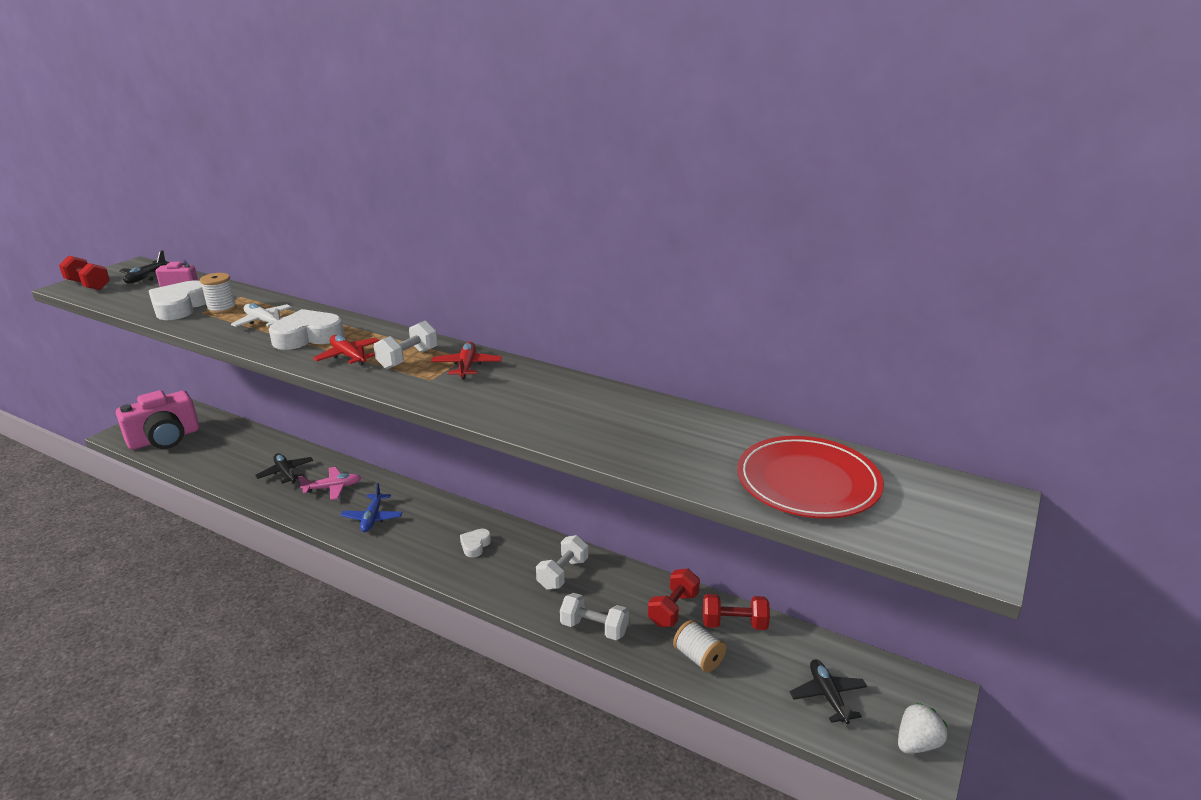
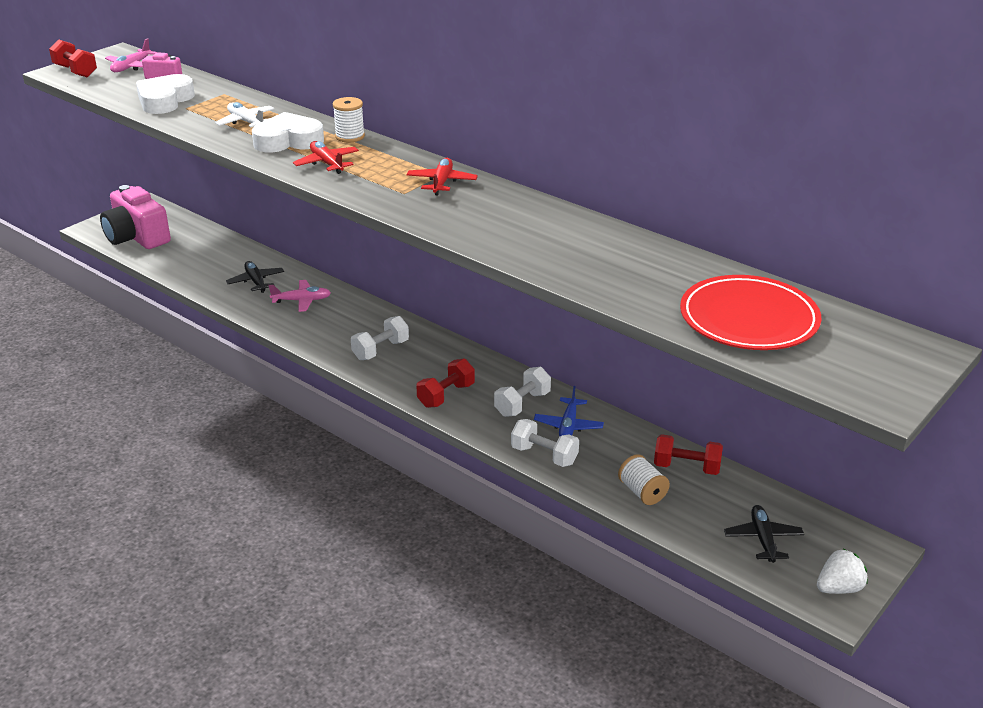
camera: 10 degrees right, 5 degrees up
(146, 278) = (131, 67): black plane -> pink plane
(164, 439) = (137, 237): pink camera -> pink camera turned 75 degrees clockwise
(222, 309) = (205, 105): white spool -> white spool (350, 136)
(372, 518) = (339, 333): blue plane -> blue plane (568, 426)
(408, 359) = (384, 170): white dumbbell -> white dumbbell (380, 350)
(475, 545) = (438, 369): white heart -> none
(673, 609) = (627, 448): red dumbbell -> red dumbbell (446, 395)

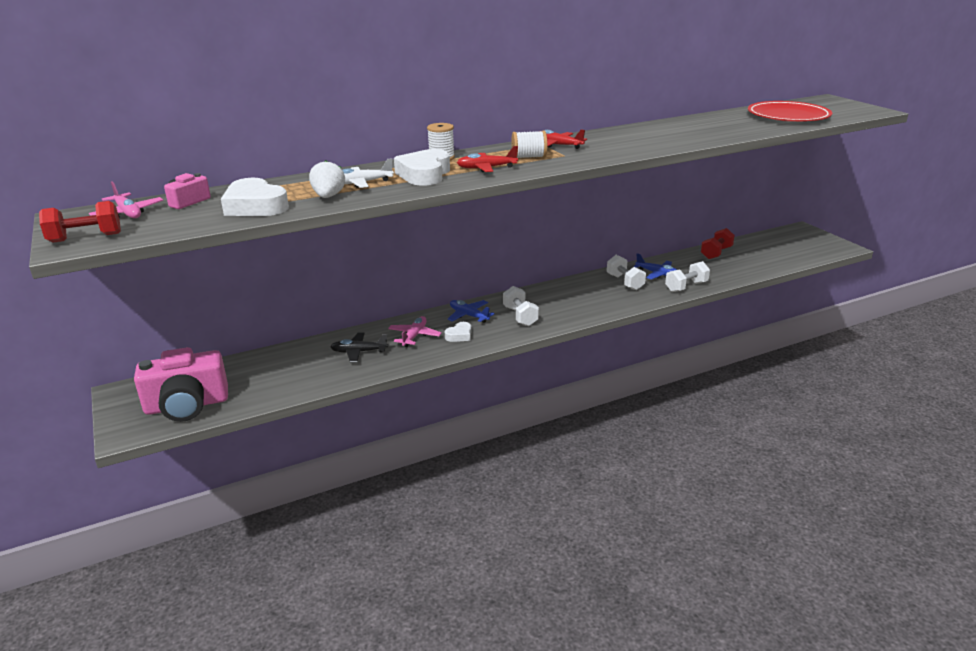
camera: 65 degrees left, 5 degrees down
(316, 325) = (459, 335): none -> white heart
(363, 319) = (468, 315): none -> blue plane
(446, 395) = (598, 304): red dumbbell -> none
(642, 492) = (735, 268): white spool -> white spool (529, 157)
(763, 539) = (787, 250): black plane -> none
(839, 588) = (830, 243): white strawberry -> white strawberry (328, 196)

